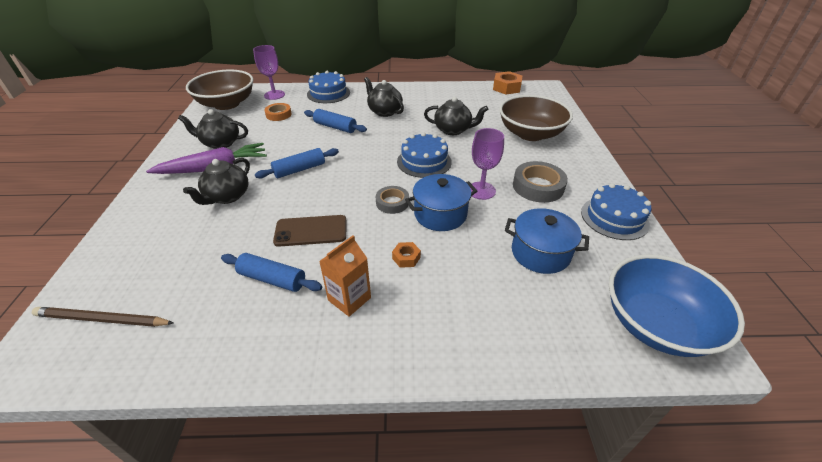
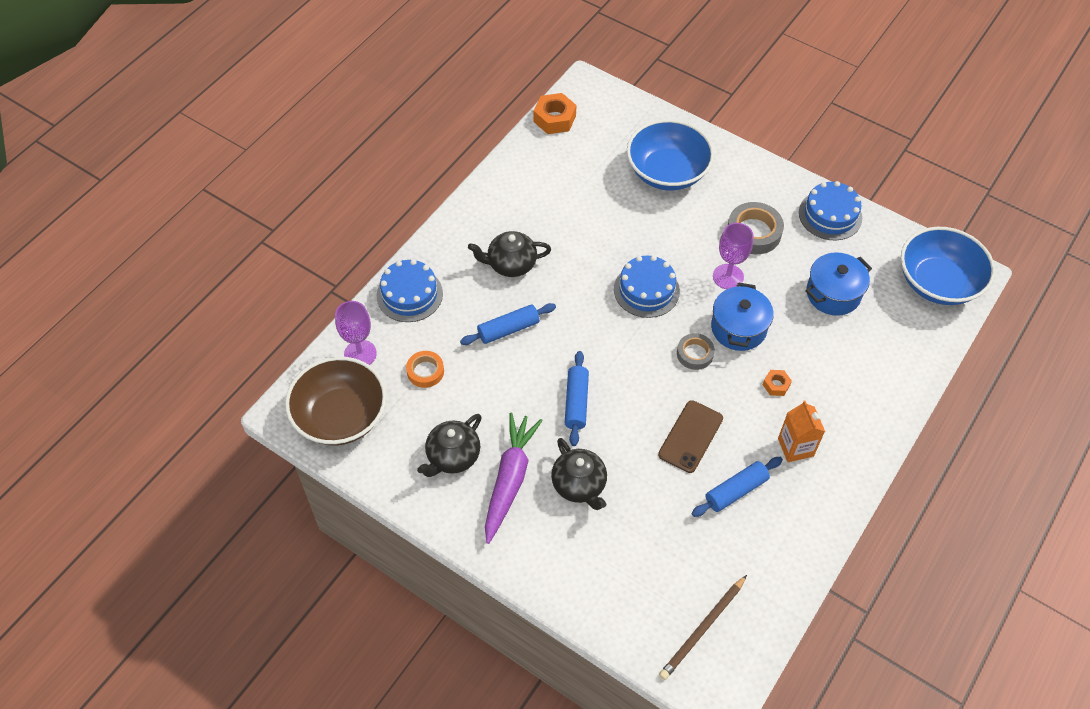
camera: 55 degrees left, 15 degrees up
(453, 130) = (606, 229): black teapot -> none
(530, 134) = (667, 172): brown bowl -> blue bowl

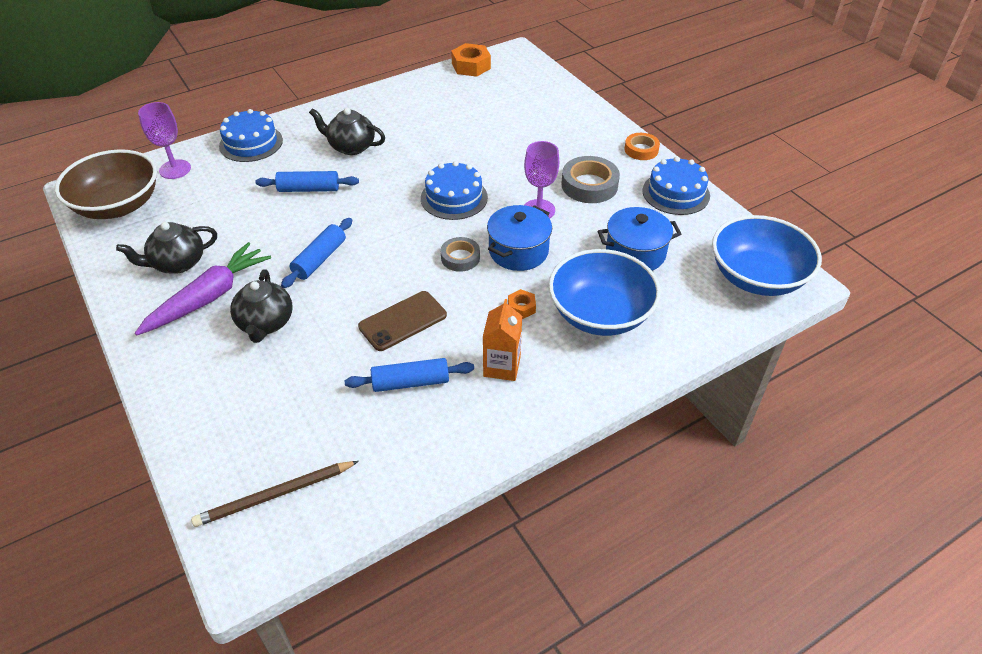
camera: 25 degrees right, 10 degrees down
(425, 371) = (214, 197): orange tape -> orange tape (641, 150)
(667, 172) = (540, 123): blue bowl -> blue bowl (600, 314)

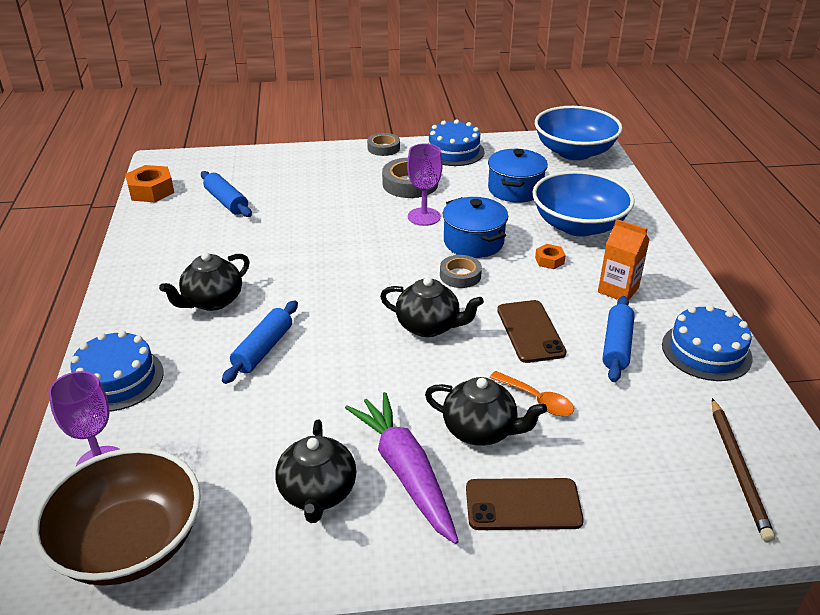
camera: 65 degrees left, 10 degrees down
(195, 366) = (523, 504): none -> brown phone
(313, 346) = (537, 400): none -> orange spoon
(320, 259) = (398, 367): blue rolling pin -> blue rolling pin (226, 201)
(378, 260) = (429, 326): none -> black teapot
(454, 198) = (366, 256): blue cake -> blue cake (706, 351)
(641, 150) = (383, 148): orange tape -> grey tape

